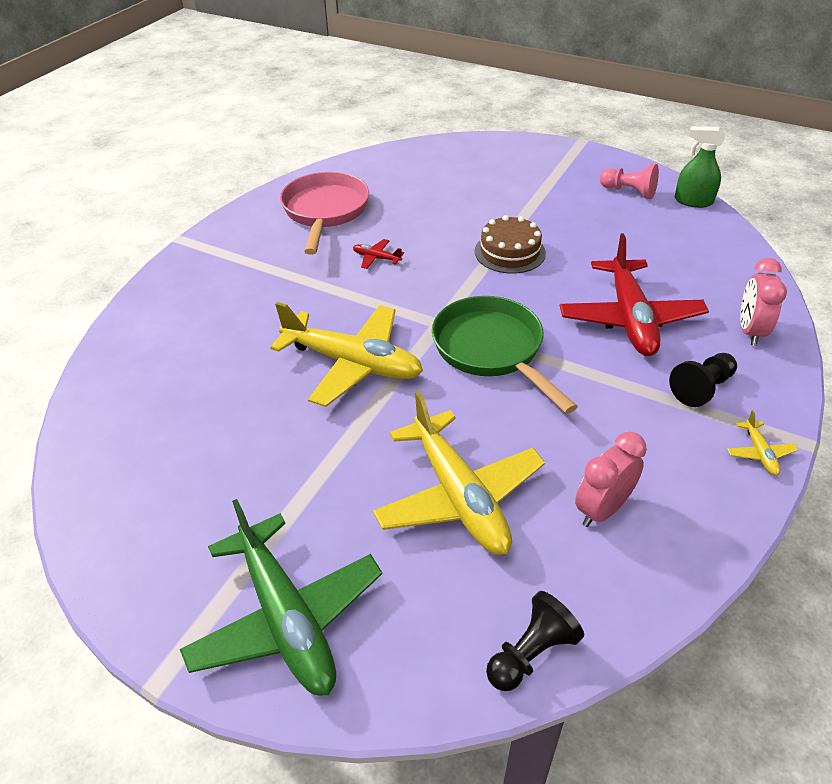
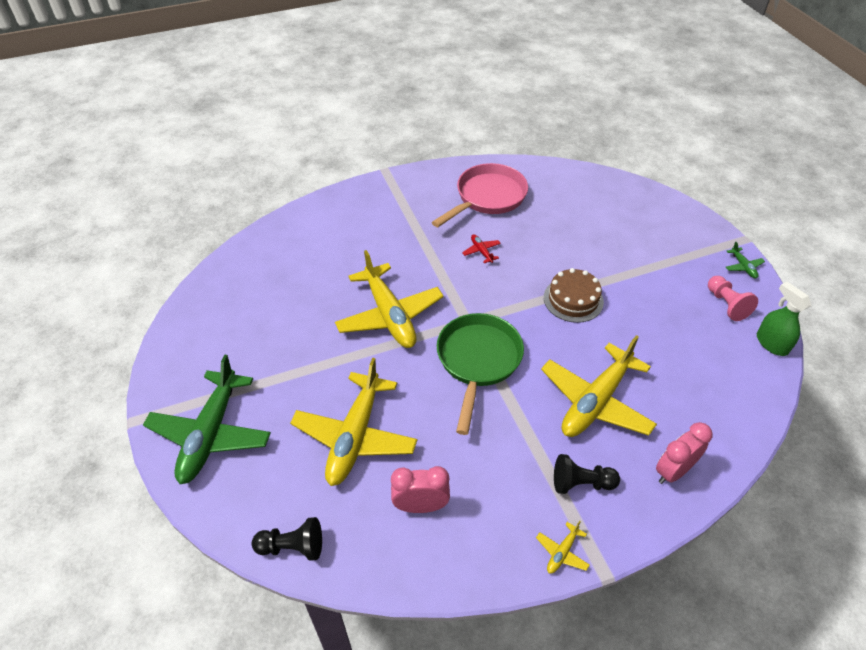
camera: 40 degrees right, 5 degrees up
(606, 160) = (743, 266): none -> green plane
(630, 318) = (596, 401): red plane -> yellow plane

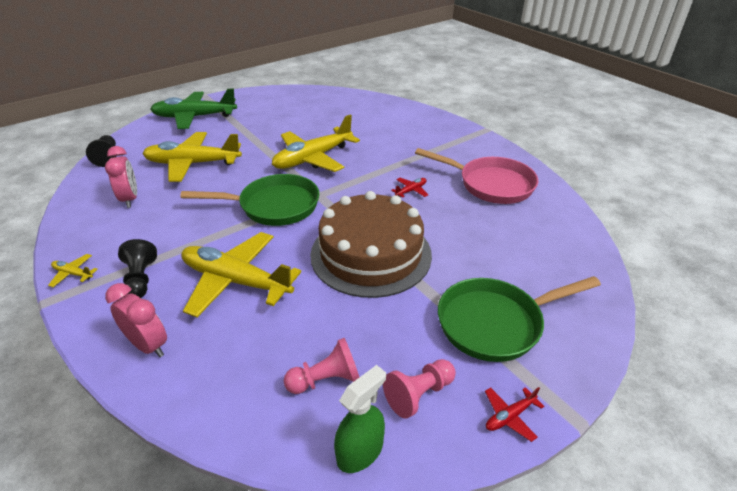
camera: 75 degrees right, 10 degrees down
(573, 299) = (371, 254): brown cake -> brown cake, size x1.86
(663, 248) = (495, 323): none -> green pan
(713, 352) = (326, 379): none -> pink pawn
(743, 266) = (509, 416): green plane -> red plane

